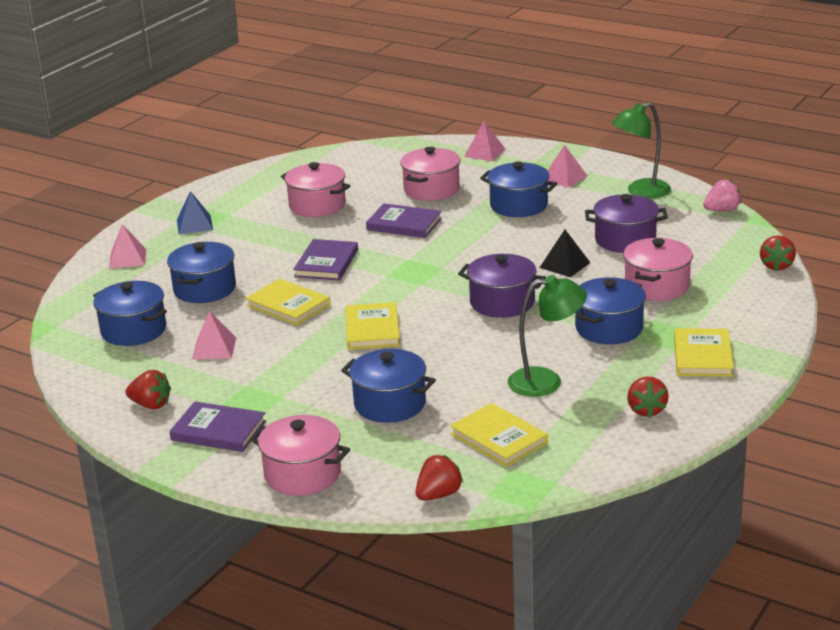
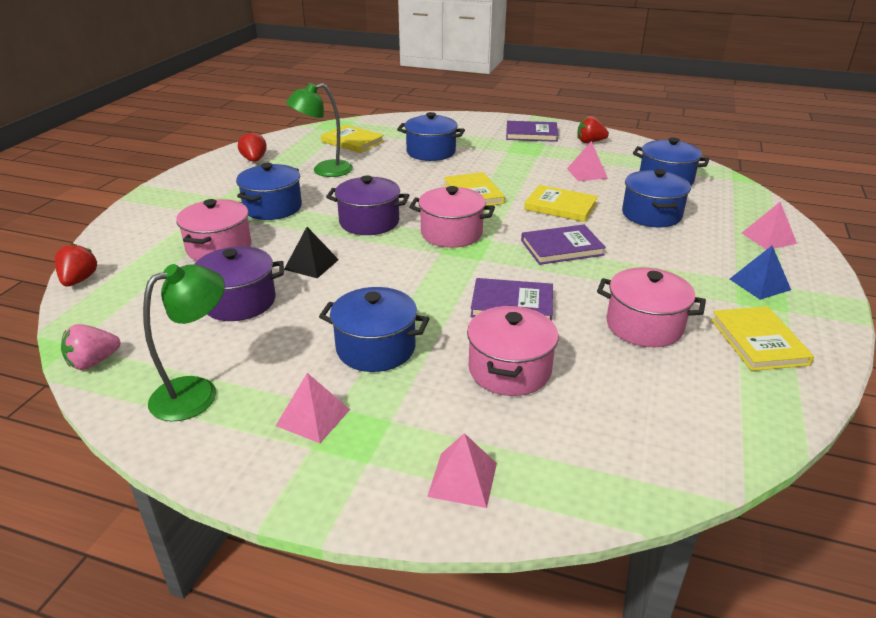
camera: 165 degrees right, 5 degrees up
(302, 474) = (463, 121): pink pot -> pink pot (451, 233)
(326, 263) = (562, 248): purple book -> purple book turned 75 degrees clockwise
(438, 495) = (381, 119): red strawberry -> none
(702, 356) = (200, 193): yellow book -> yellow book (758, 341)

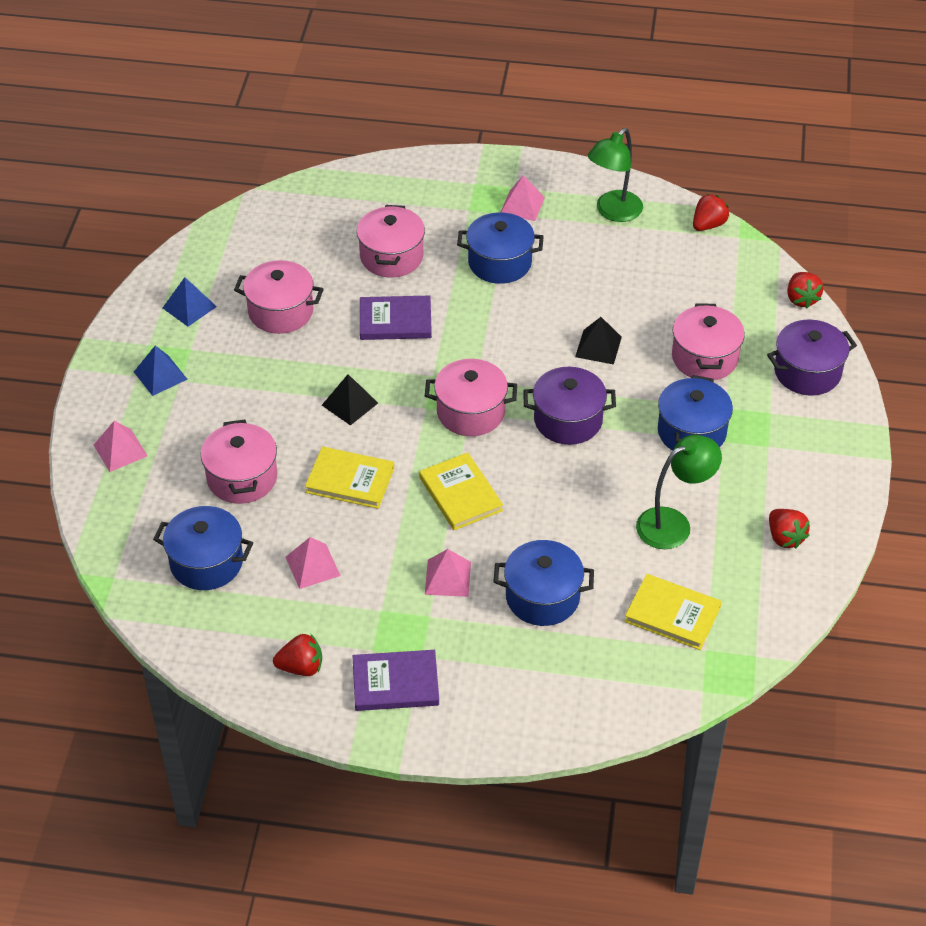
camera: 170 degrees right, 15 degrees up
(93, 362) = (708, 225): pink strawberry -> red strawberry
(239, 302) = (637, 293): purple pot -> purple pot (807, 372)
(463, 479) = (413, 181): pink pyramid -> pink pyramid (447, 578)
(562, 248) = (349, 404): purple book -> black pyramid
(651, 215) = (242, 478): blue pot -> pink pot
(758, 341) = (189, 307): yellow book -> blue pyramid

